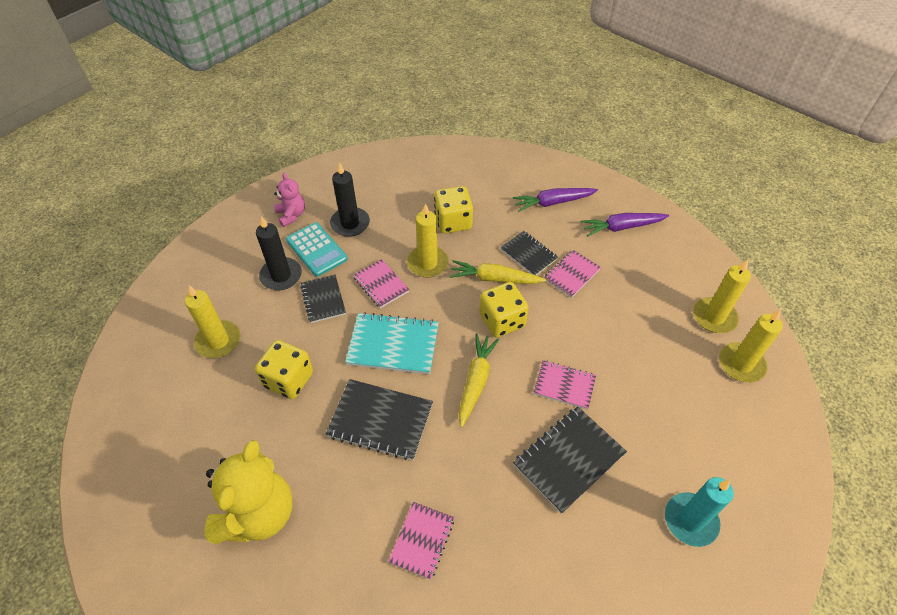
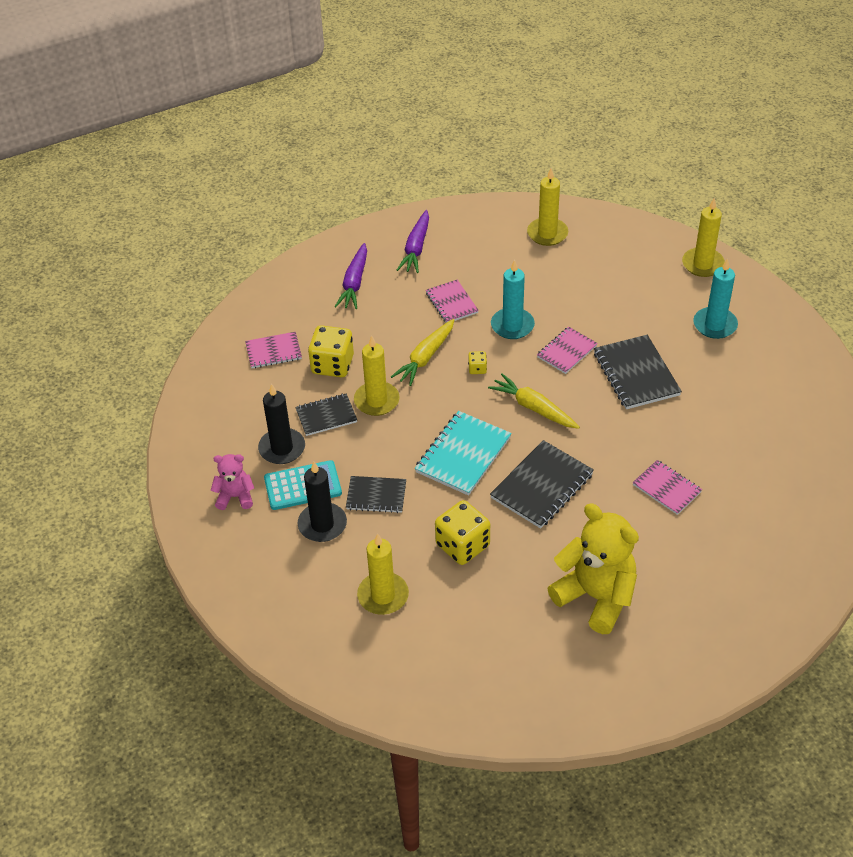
camera: 65 degrees left, 5 degrees down
(381, 284) = (383, 444): pink notebook -> pink notebook (273, 351)
(502, 321) = (477, 369): yellow dice -> yellow dice, size x0.46
(528, 254) = (410, 323): black notebook -> black notebook (326, 416)
(571, 329) = (512, 326): none -> turquoise candle
(741, 364) = (599, 239): yellow candle -> yellow candle (702, 264)

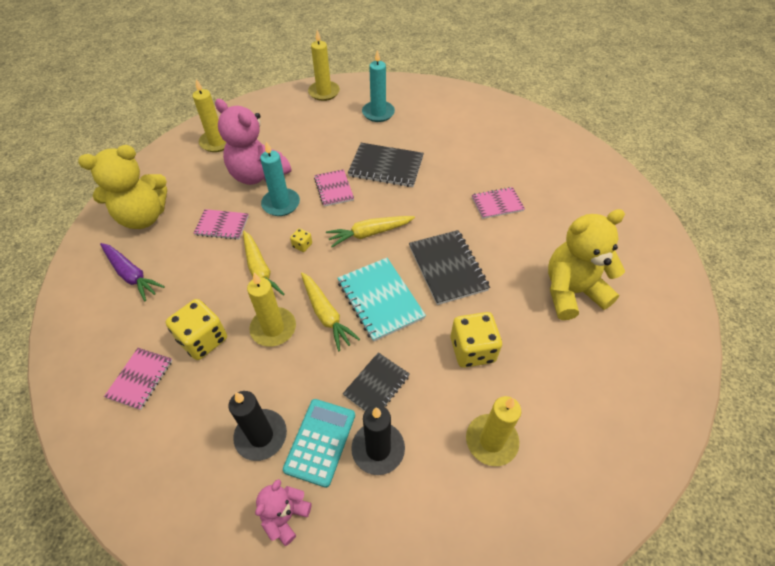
camera: 60 degrees left, 5 degrees up
(326, 416) = (256, 376): black notebook -> none
(416, 248) = (143, 217): purple carrot -> yellow teddy bear
(417, 426) = (326, 314): none -> yellow carrot
(533, 288) = (258, 175): none -> pink teddy bear

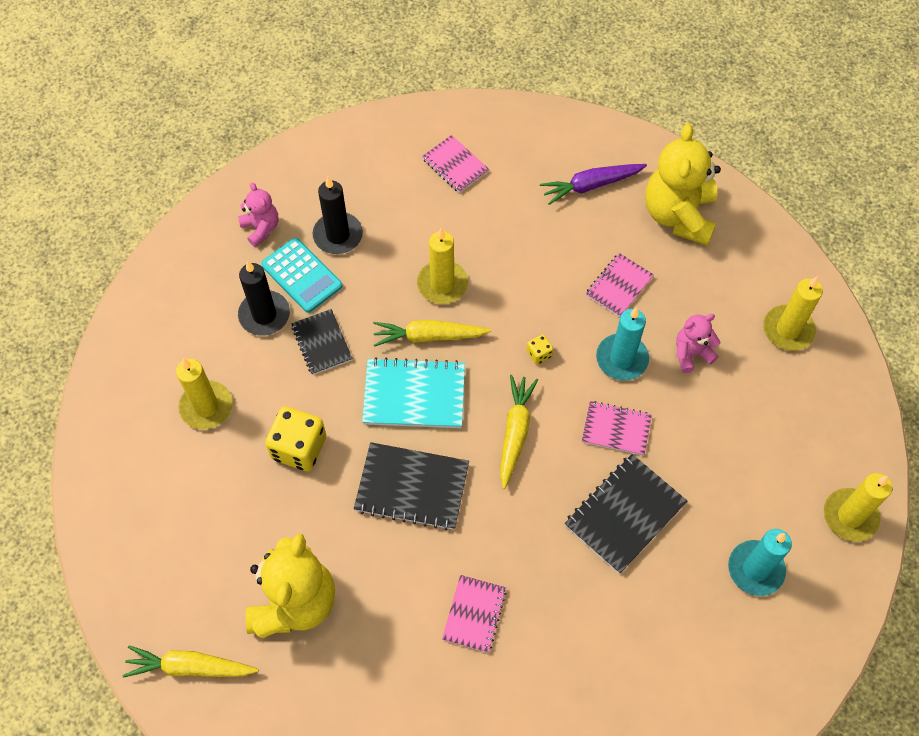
camera: 120 degrees right, 10 degrees up
(203, 340) = (467, 223): yellow dice -> none
(258, 175) = (691, 353): pink teddy bear -> pink teddy bear, size x0.52
(260, 271) = (526, 299): yellow carrot -> yellow carrot (190, 667)

